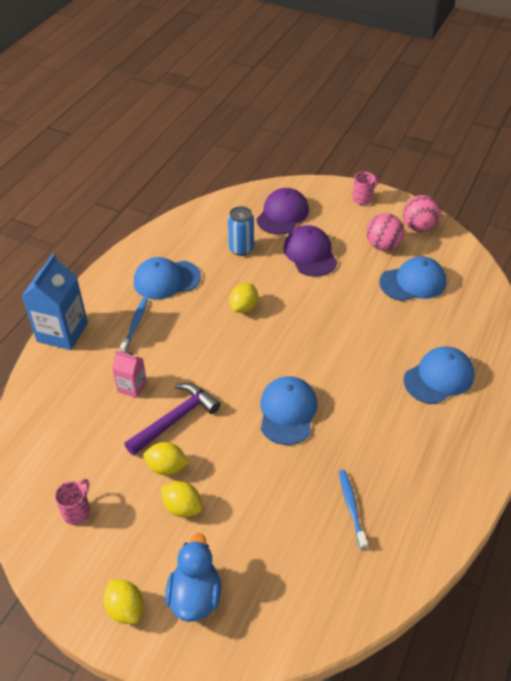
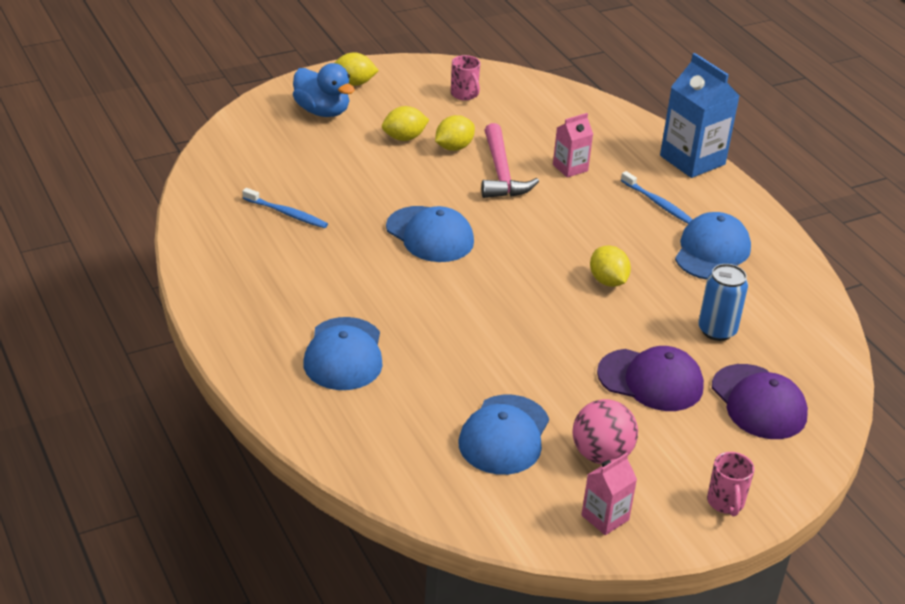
camera: 125 degrees right, 10 degrees down
(175, 419) = (501, 173): purple hammer -> pink hammer
(418, 227) = (605, 517): pink ball -> pink carton

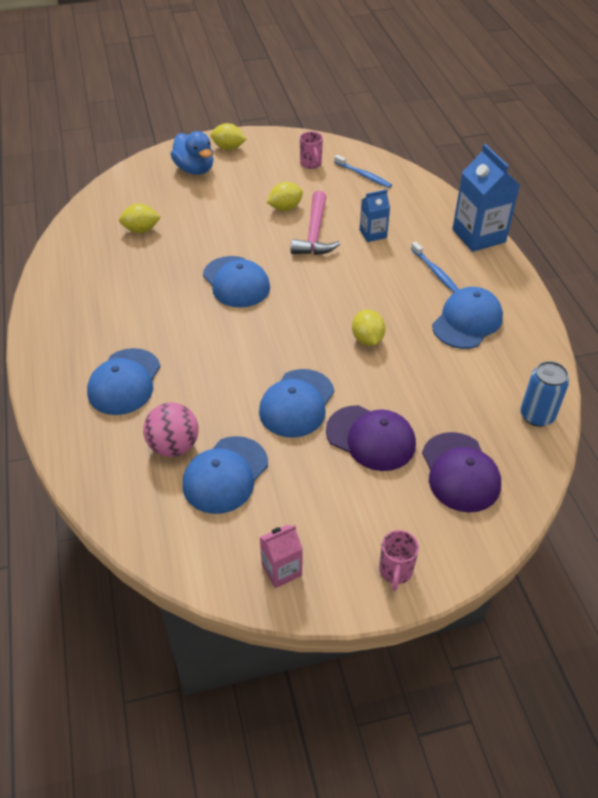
camera: 15 degrees right, 10 degrees up
(287, 213) = (132, 253): blue toothbrush -> blue toothbrush (363, 175)
(404, 138) = (249, 196): yellow lemon -> yellow lemon (141, 230)
(554, 355) = (297, 403): none -> blue cap
(570, 168) = (373, 234): pink carton -> blue carton
(601, 454) = (301, 505): pink ball -> pink ball (174, 446)
(717, 330) = (446, 396): blue can -> blue can (537, 415)

